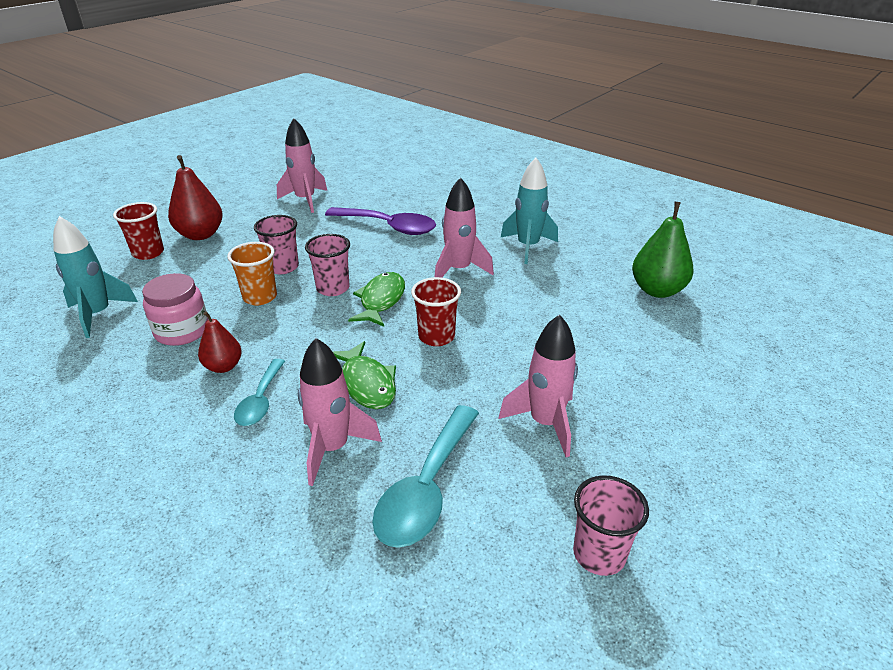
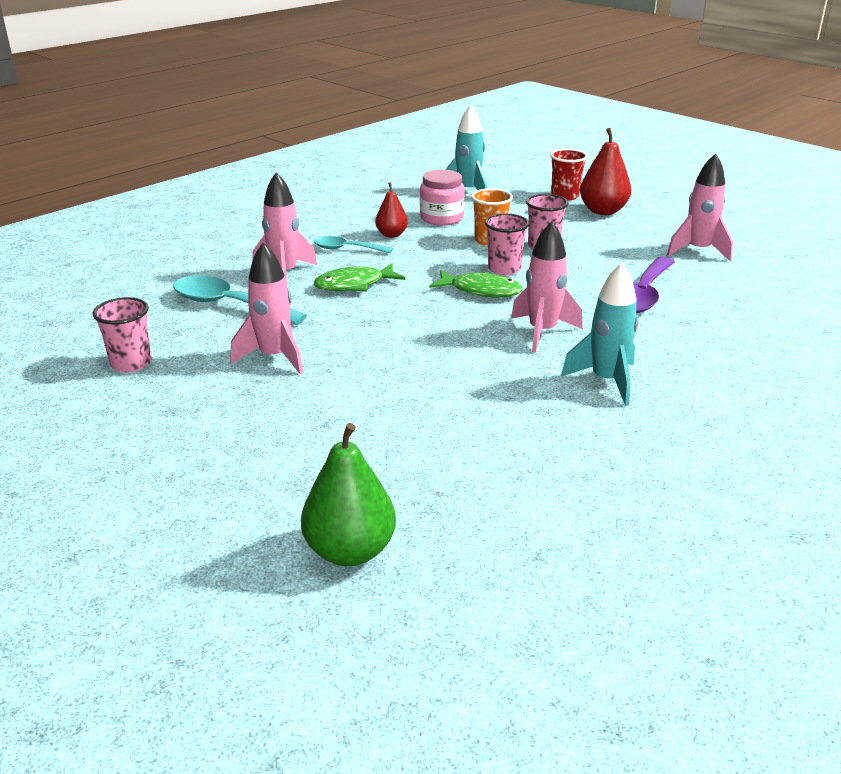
camera: 95 degrees right, 5 degrees down
(436, 336) = (415, 315): red cup -> none
(657, 290) = (494, 467): green pear -> green pear (350, 551)

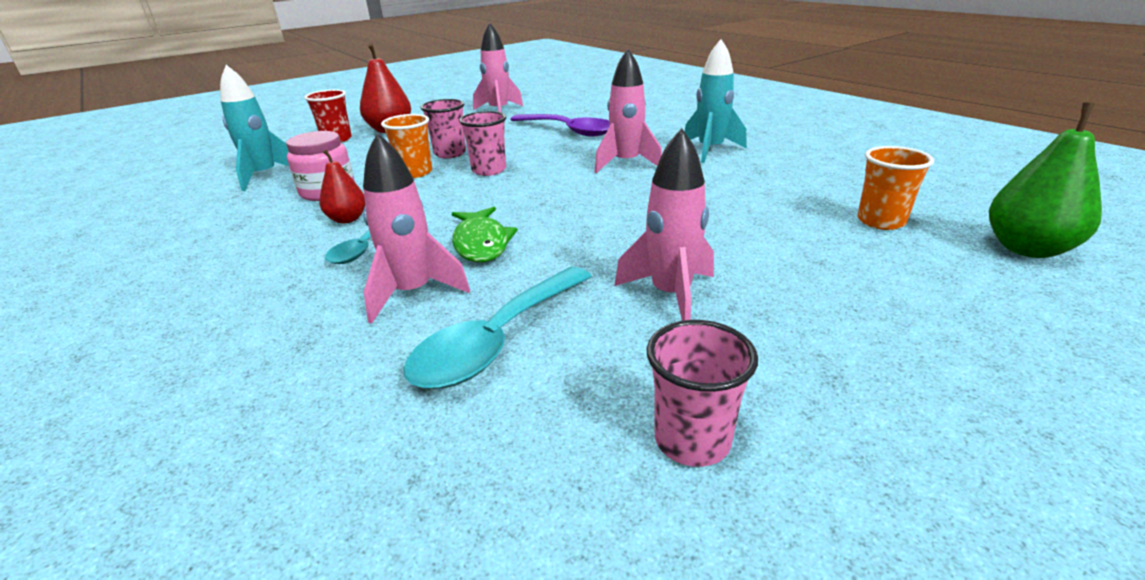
camera: 80 degrees left, 0 degrees up
(410, 470) = (881, 221): none -> orange cup
(481, 290) = (532, 181): green fish -> none

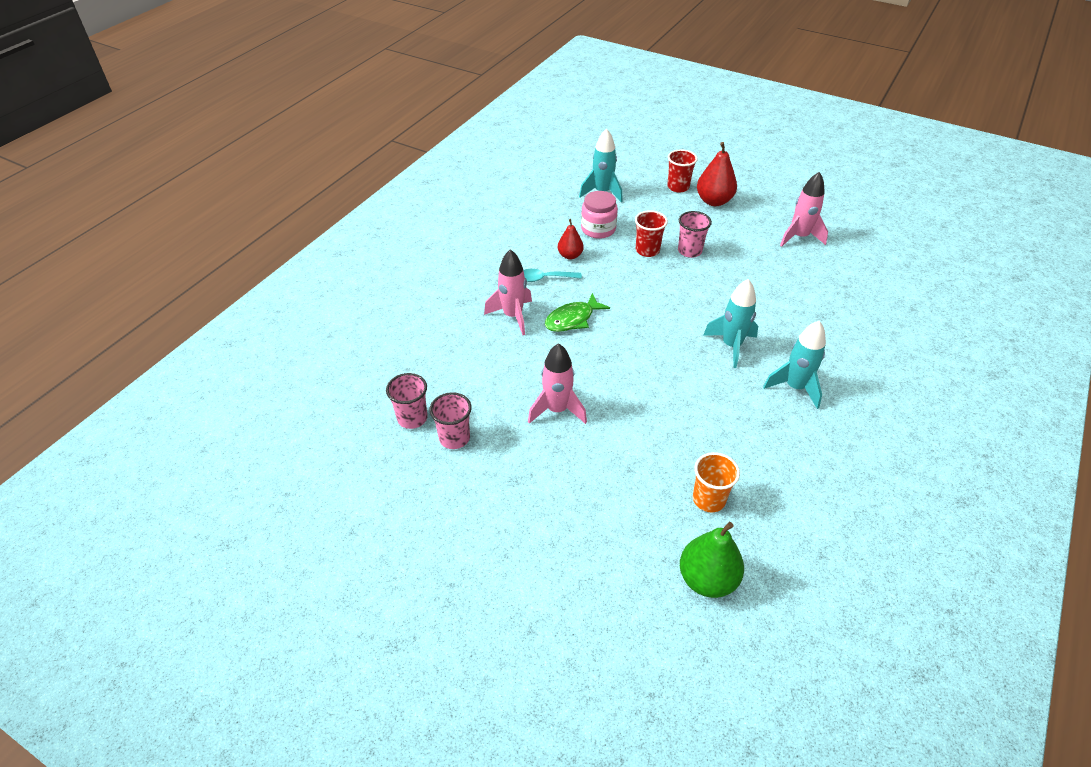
camera: 65 degrees right, 15 degrees up
(415, 173) = (647, 250): orange cup -> red cup
(489, 170) = (673, 281): pink cup -> pink cup (412, 418)
(498, 340) = (490, 360): turquoise spoon -> none
(568, 131) = (781, 293): purple spoon -> none
(626, 164) = (731, 346): pink rocket -> turquoise rocket

